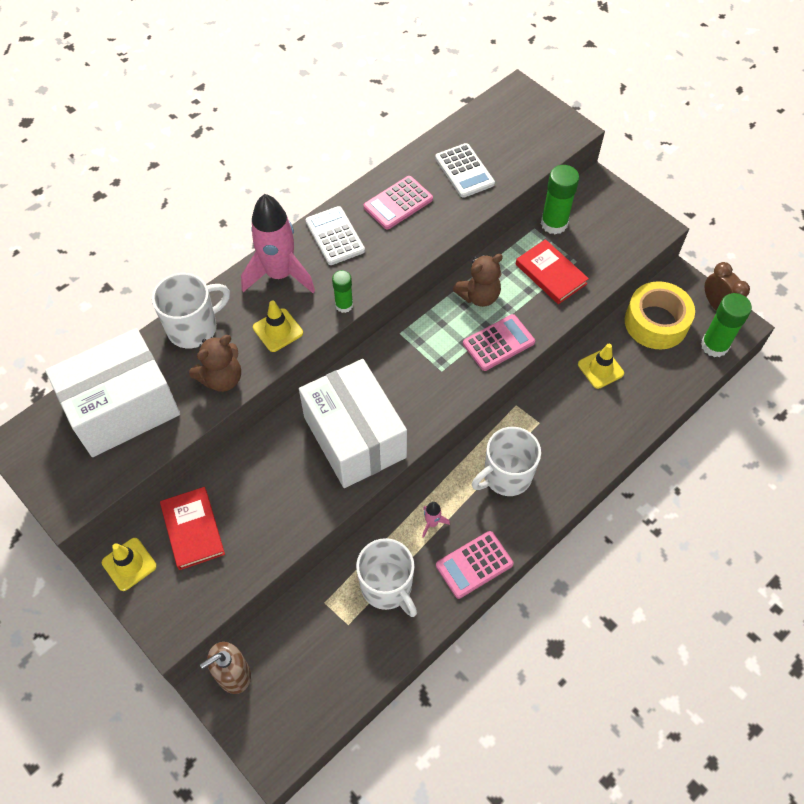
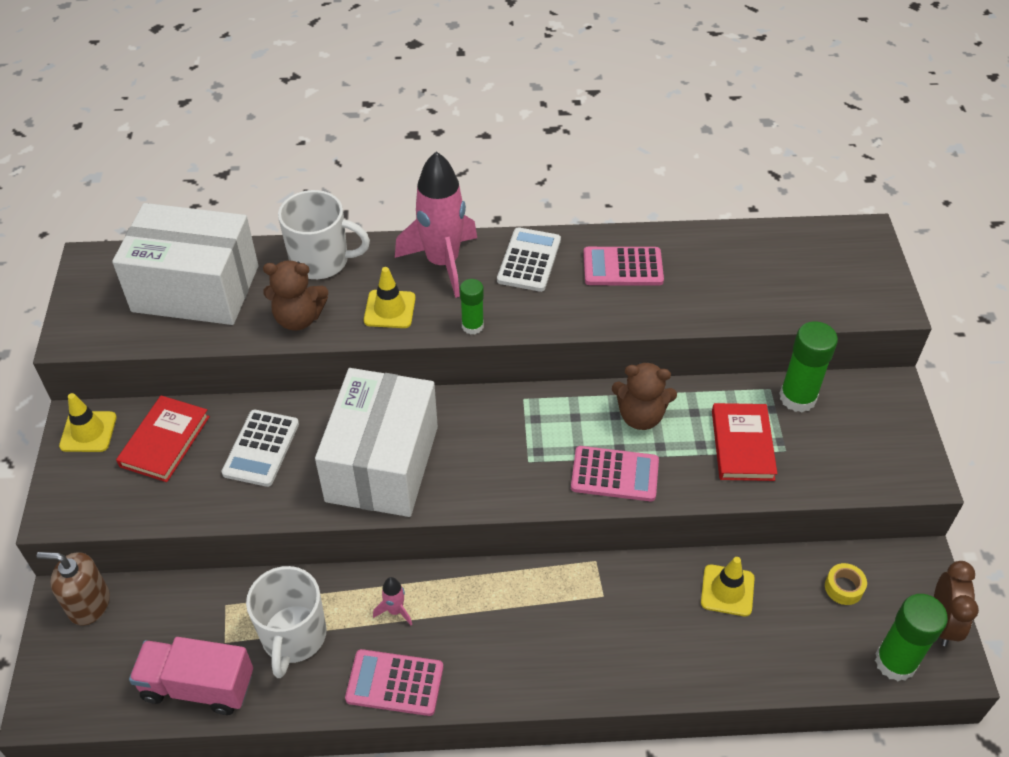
camera: 40 degrees right, 10 degrees down
(360, 663) = (198, 686): none -> pink truck
(464, 171) = (724, 277): white calculator -> white calculator (261, 448)
(506, 476) = (514, 622): white mug -> none
(656, 322) = (843, 588): yellow tape -> yellow tape, size x0.42

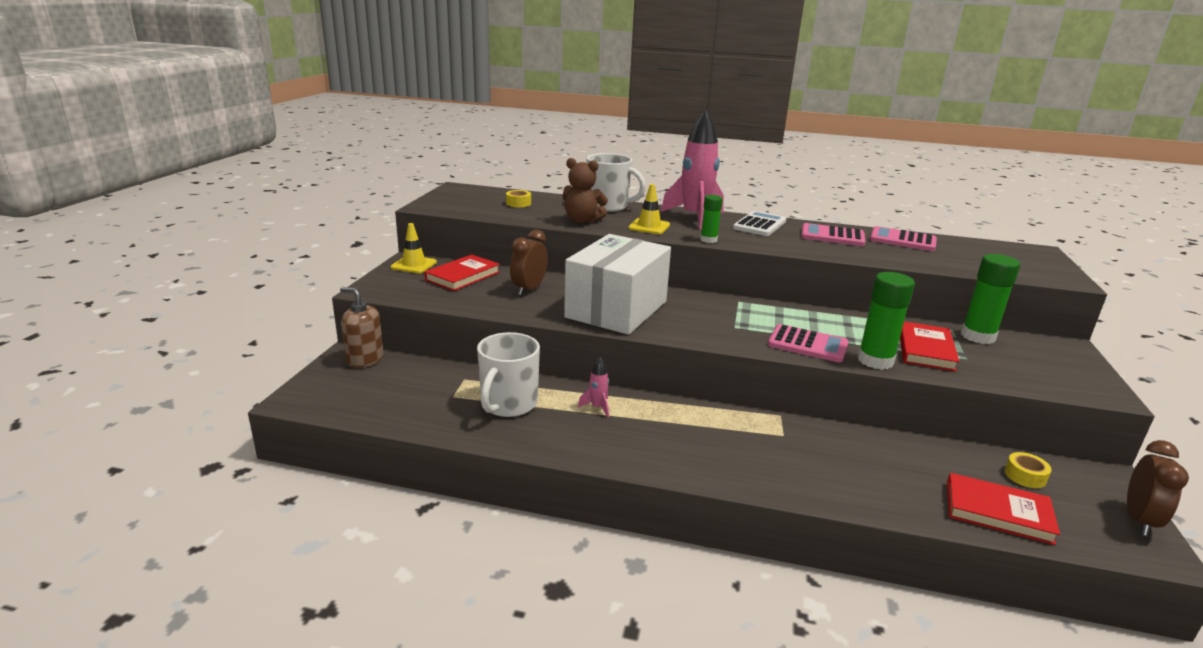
camera: 15 degrees right, 25 degrees down
(196, 288) = (518, 203): white box -> yellow tape
(198, 686) = (418, 414): pink truck -> none
(261, 448) = (529, 289): white calculator -> brown clock
(395, 683) = (580, 445): pink calculator -> pink calculator (902, 240)
(640, 416) = (835, 323): brown teddy bear -> none
(727, 590) = (904, 455): yellow traffic cone -> none
(817, 653) = (998, 512): none -> red book
(895, 662) = (1088, 536): green glue stick -> green glue stick (875, 361)

